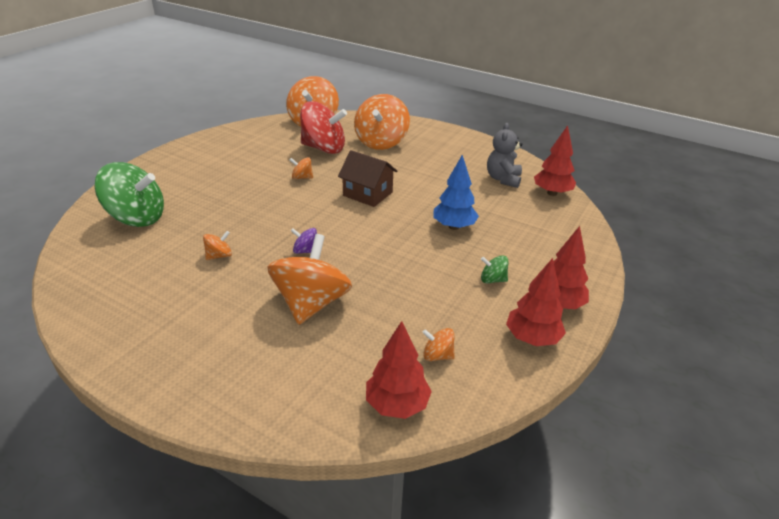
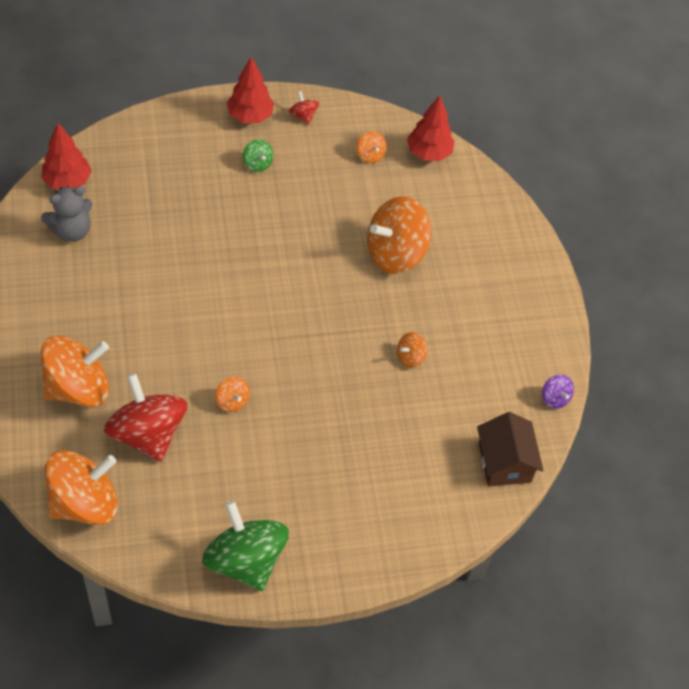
camera: 135 degrees left, 20 degrees up
(137, 218) = (433, 473): green spinning top -> green spinning top (245, 560)
(219, 256) = (410, 357): orange spinning top -> orange spinning top turned 45 degrees counterclockwise
(305, 251) = (343, 303): purple spinning top -> purple spinning top (555, 398)
(368, 194) = (209, 322): brown house -> brown house (504, 462)
(454, 226) = (203, 224): blue tree -> none
(532, 338) = (303, 116): red tree -> red spinning top

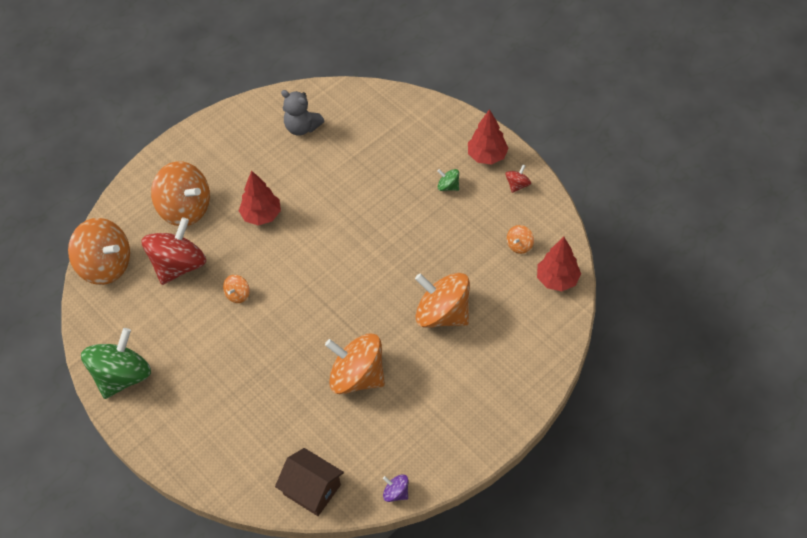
camera: 65 degrees right, 0 degrees up
(67, 181) = (339, 100): red tree -> red tree (261, 215)
(257, 164) = (448, 186): green spinning top -> green spinning top turned 90 degrees clockwise
(410, 357) = (357, 376): orange spinning top -> orange spinning top, size x2.29
(504, 462) = (312, 489): brown house -> brown house turned 75 degrees clockwise
(555, 398) = (396, 493): purple spinning top -> purple spinning top turned 90 degrees clockwise

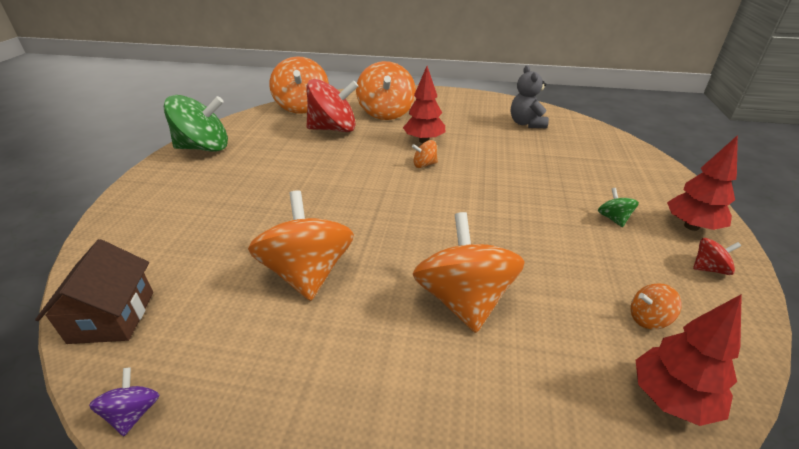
camera: 50 degrees right, 20 degrees down
(238, 294) = (334, 162): orange spinning top -> orange spinning top (424, 164)

